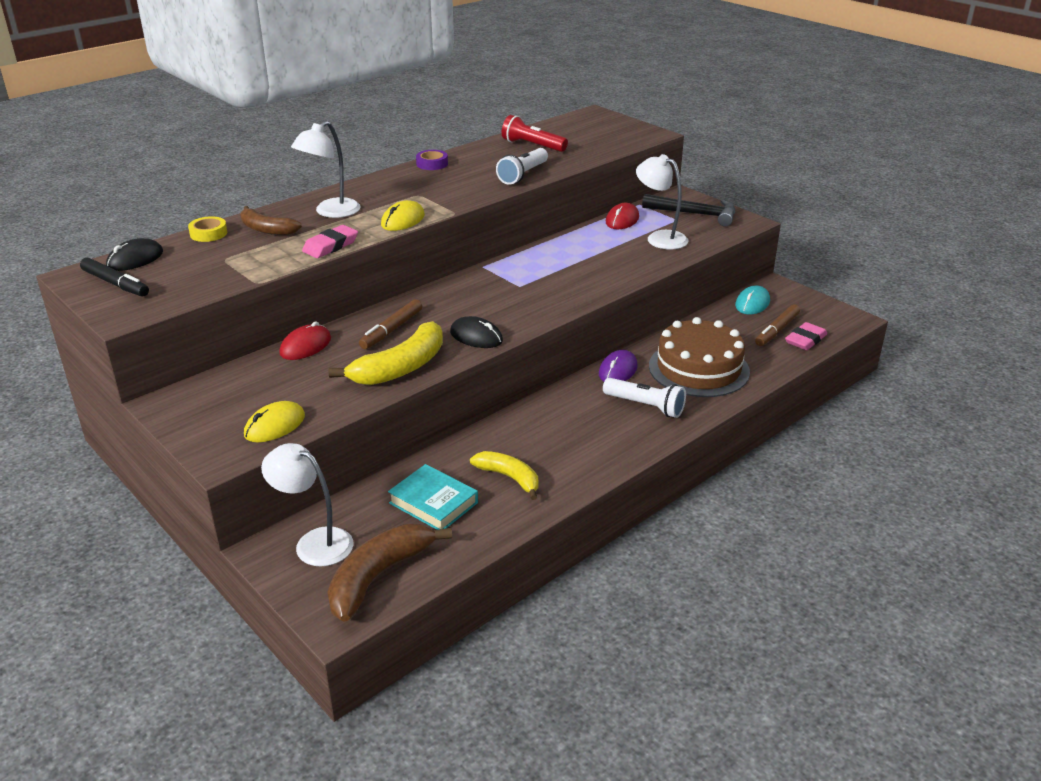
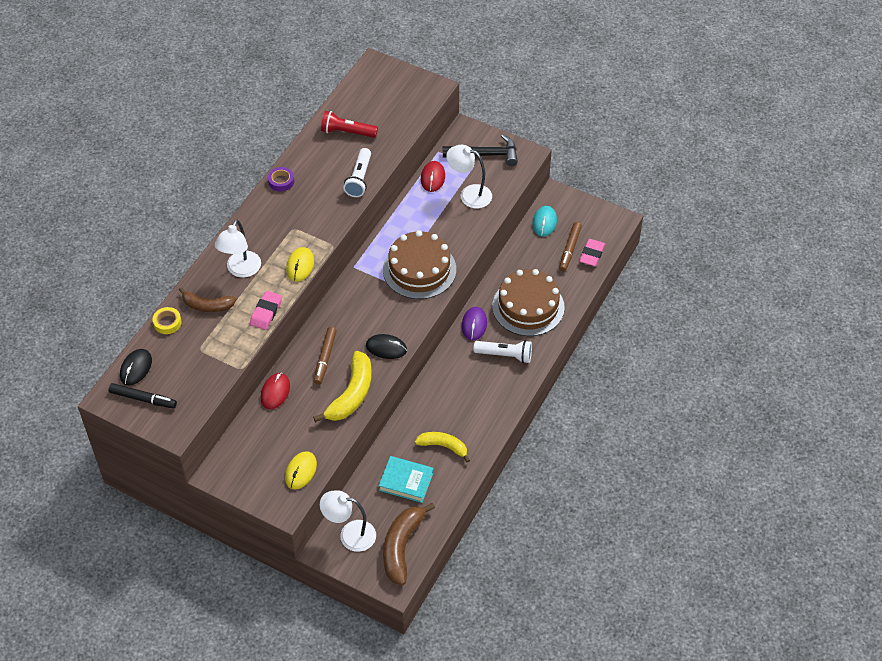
camera: 20 degrees left, 20 degrees up
(562, 282) = (419, 269): none -> brown cake

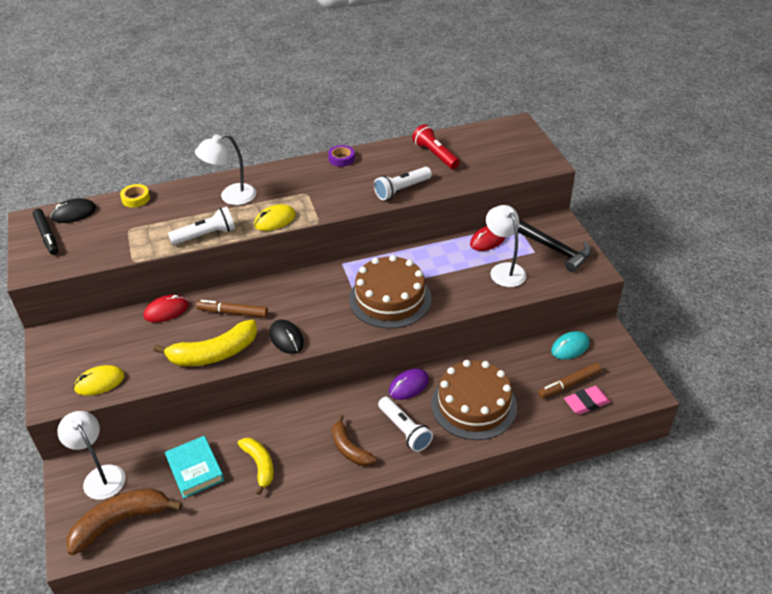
camera: 45 degrees right, 10 degrees down
(207, 305) = (176, 205): brown banana -> brown banana (350, 448)
(266, 312) = (206, 235): pink eraser -> white flashlight
(325, 358) = (233, 312): brown marker -> brown marker turned 45 degrees clockwise

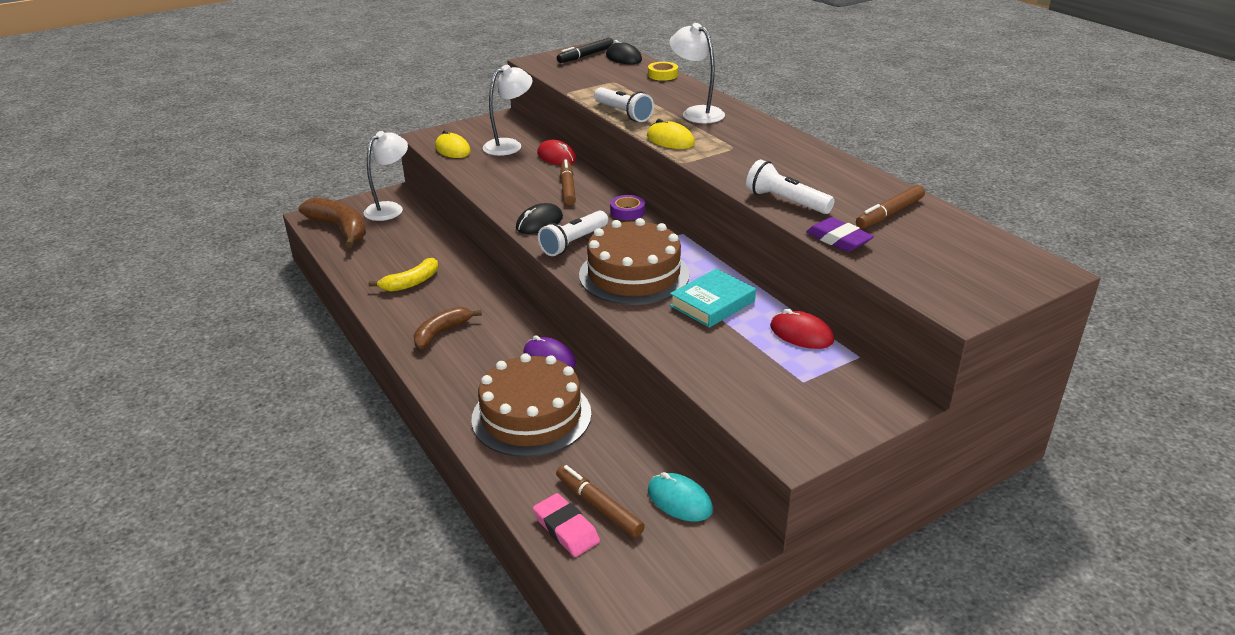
camera: 75 degrees right, 10 degrees down
(195, 469) = (402, 250): turquoise book -> turquoise book (712, 303)
(214, 353) = (504, 190): yellow banana -> none
(341, 159) = (821, 155): purple tape -> purple tape (627, 211)
(404, 430) = (476, 366): white flashlight -> white flashlight (573, 243)
(435, 155) = (889, 213): red flashlight -> brown marker
(460, 182) = (838, 239): none -> purple eraser
(504, 270) = (741, 356): white lamp -> white lamp (509, 145)
(555, 250) = (822, 402): black hammer -> none

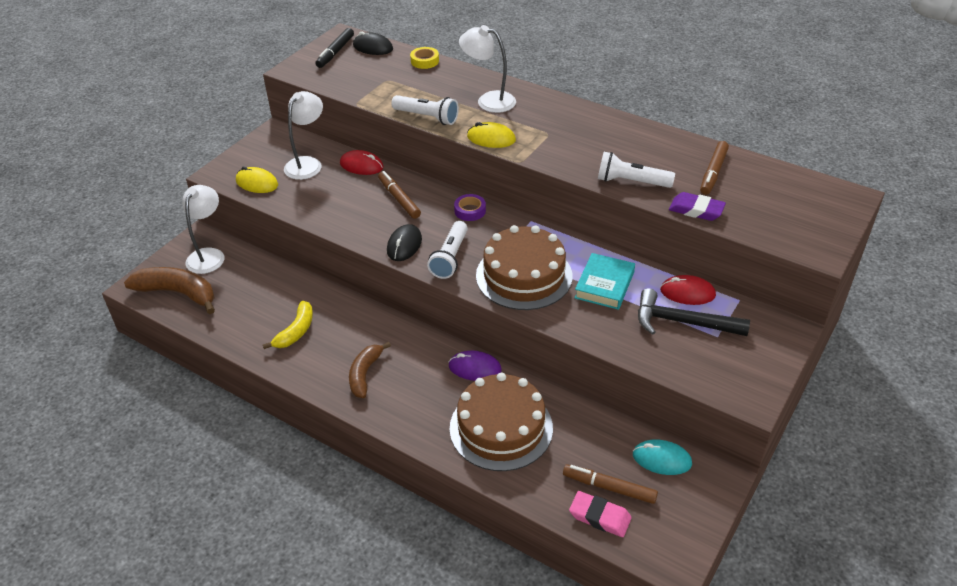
camera: 25 degrees left, 10 degrees up
(772, 357) = (682, 322): none -> black hammer

